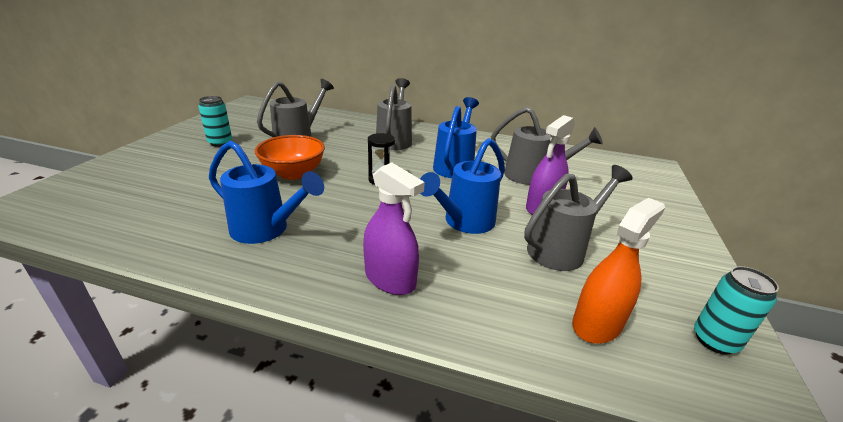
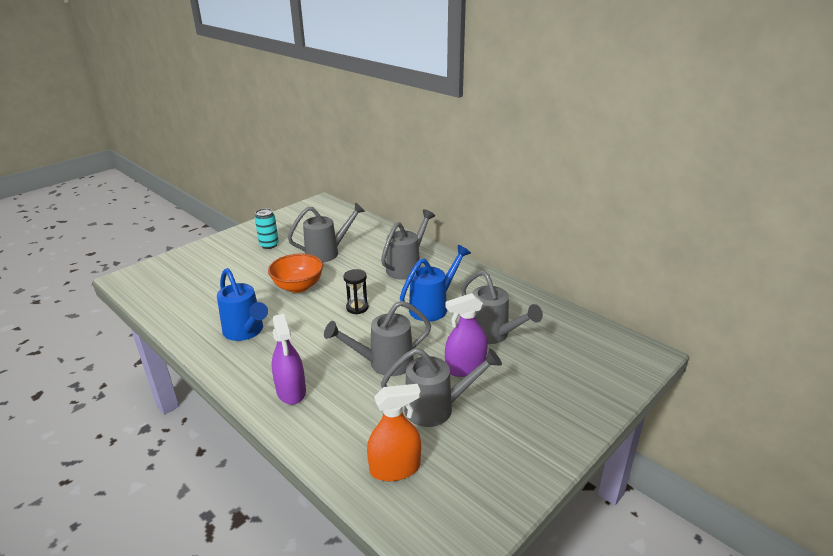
camera: 30 degrees right, 0 degrees up
(464, 222) = (384, 363): blue watering can -> grey watering can
(714, 340) = (468, 512): turquoise can -> none

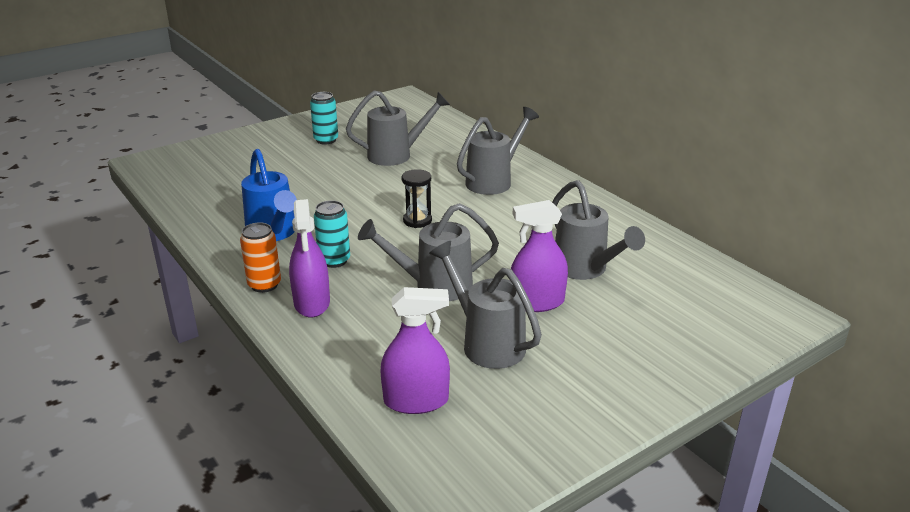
camera: 10 degrees right, 0 degrees up
(249, 379) = (264, 285): none -> orange can
(298, 286) = (350, 190): orange bowl -> none
(300, 350) = (334, 260): none -> turquoise can
(395, 468) = (416, 401): orange spray bottle -> purple spray bottle
(433, 307) = (514, 229): blue watering can -> none
(436, 408) = (487, 343): grey watering can -> grey watering can turned 135 degrees counterclockwise

